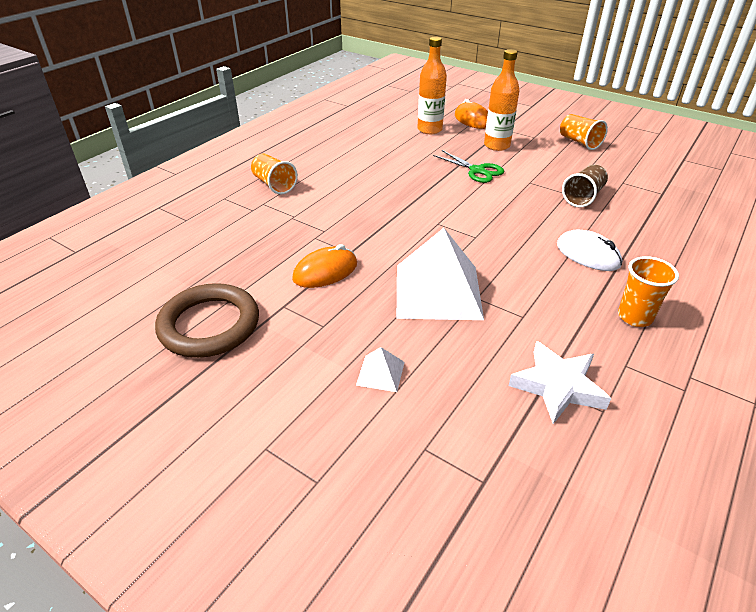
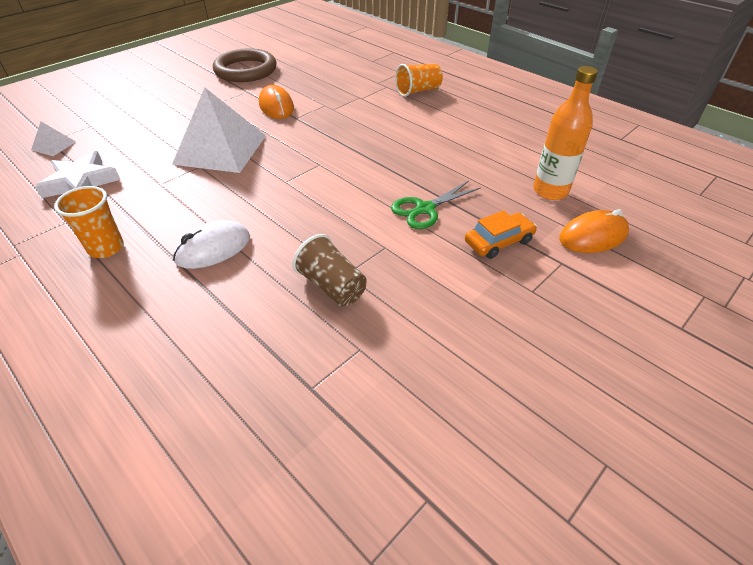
camera: 100 degrees right, 5 degrees up
(380, 373) = (158, 118): white pyramid -> white pyramid (53, 145)
(496, 145) = (498, 242): orange bottle -> orange car
(579, 142) = (513, 344): orange cup -> none

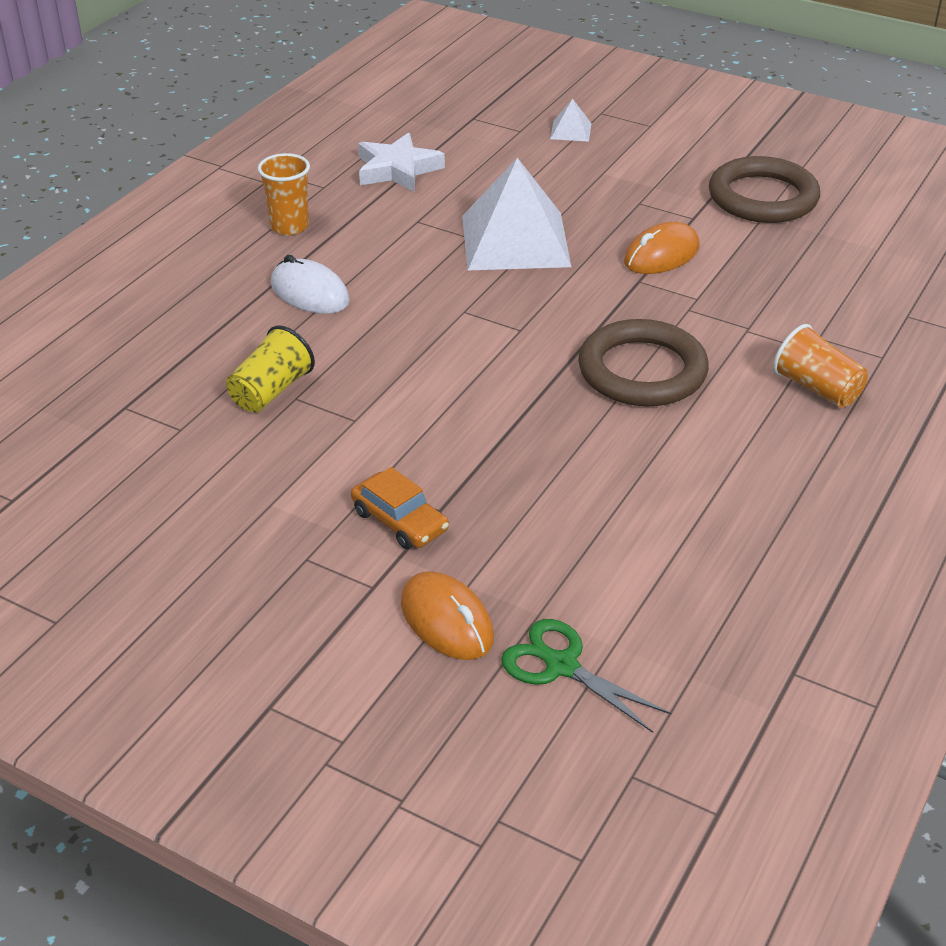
camera: 75 degrees right, 5 degrees down
(53, 145) = (462, 125): white pyramid -> white pyramid (571, 131)
(332, 286) = (271, 391): brown cup -> yellow cup
(382, 132) = (642, 371): none -> brown ring
(425, 209) = (450, 443): green scissors -> green scissors (562, 666)
(550, 191) = (553, 571): orange bottle -> none

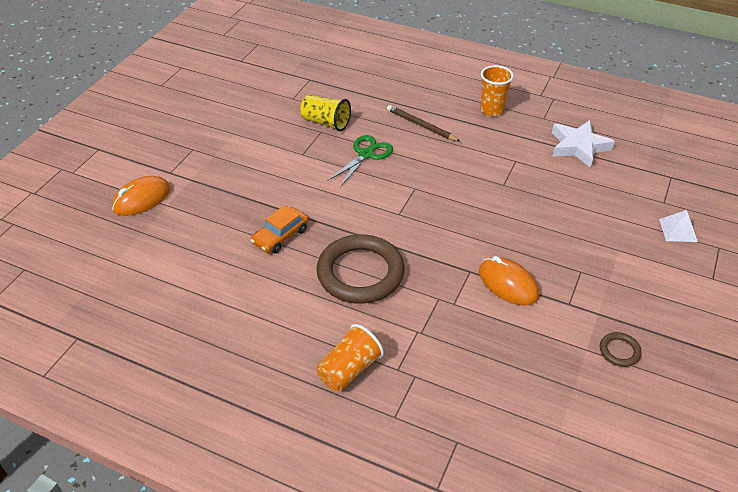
camera: 85 degrees right, 5 degrees up
(309, 293) = (421, 125): white mouse -> brown pencil
(399, 521) = (218, 177): orange car -> orange car (280, 236)
(515, 240) = (505, 207): white pyramid -> none
(562, 666) = (102, 242): green scissors -> green scissors (366, 154)
(763, 197) = (619, 351): brown ring -> brown ring, size x0.43

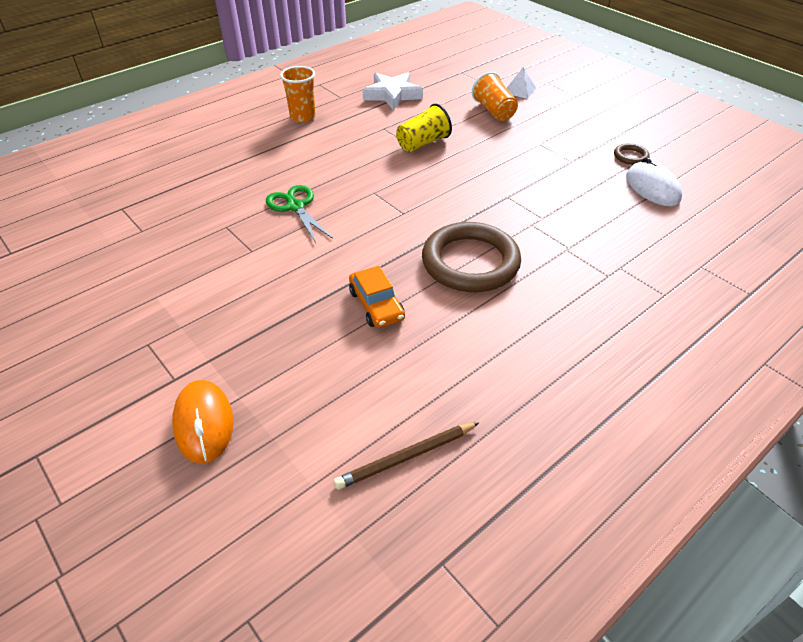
camera: 65 degrees left, 0 degrees up
(326, 122) = (214, 218): yellow cup -> yellow cup (423, 143)
(349, 370) = (598, 308): orange cup -> orange cup (494, 111)
(421, 125) = (284, 160): brown pencil -> brown pencil (406, 457)
(508, 284) = (533, 182): orange mouse -> none
(569, 380) = (652, 188): none -> white mouse

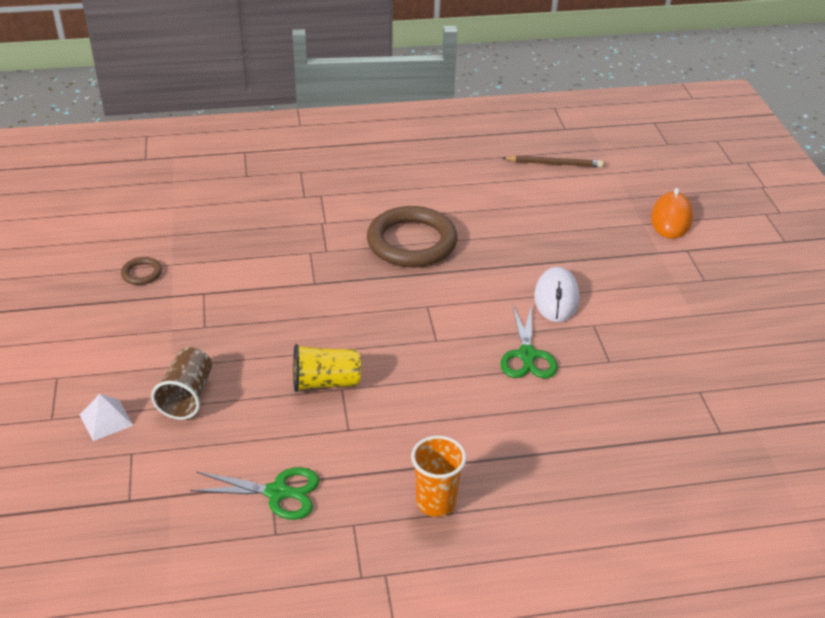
camera: 150 degrees left, 5 degrees down
(376, 305) = (513, 241): orange car -> none
(392, 95) = (277, 493): white star -> green scissors
(494, 111) = (187, 396): orange cup -> brown cup
(652, 188) = (178, 238): white mouse -> white mouse (556, 298)

